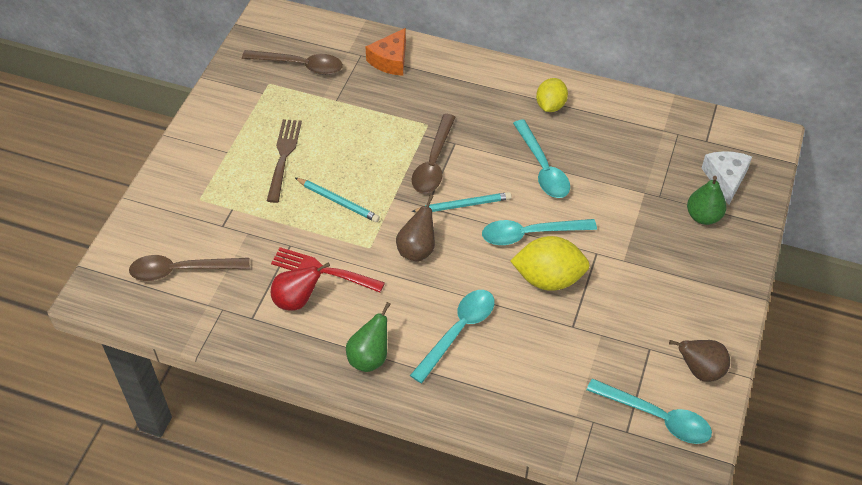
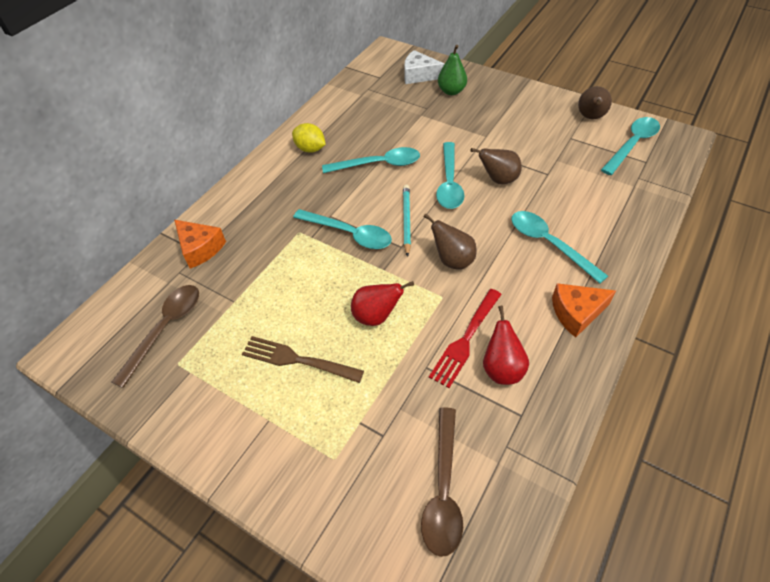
camera: 75 degrees left, 0 degrees up
(338, 201) = (376, 316): turquoise pencil -> red pear
(370, 357) = (576, 313): green pear -> orange cheese
(433, 163) = (349, 234): brown spoon -> turquoise spoon
(548, 278) = (498, 179): yellow lemon -> brown pear

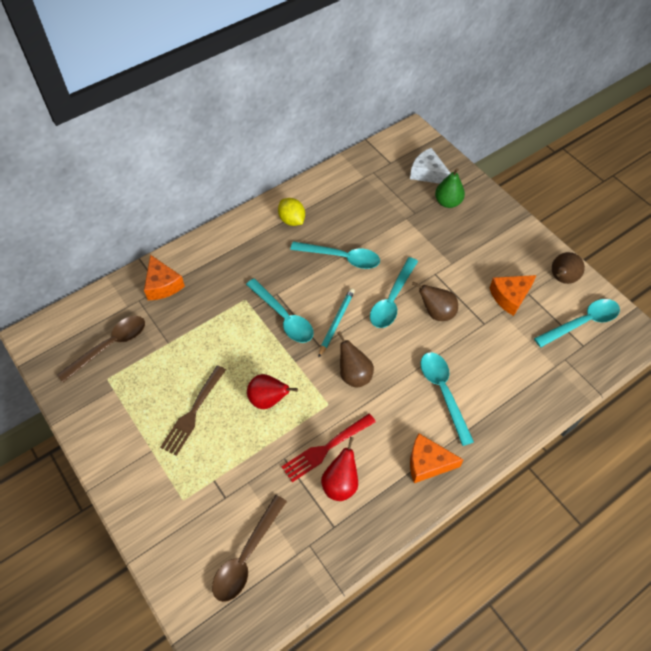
camera: 20 degrees right, 5 degrees up
(298, 360) = (193, 412): brown fork -> brown fork turned 105 degrees counterclockwise
(556, 145) = (510, 297): none -> orange cheese

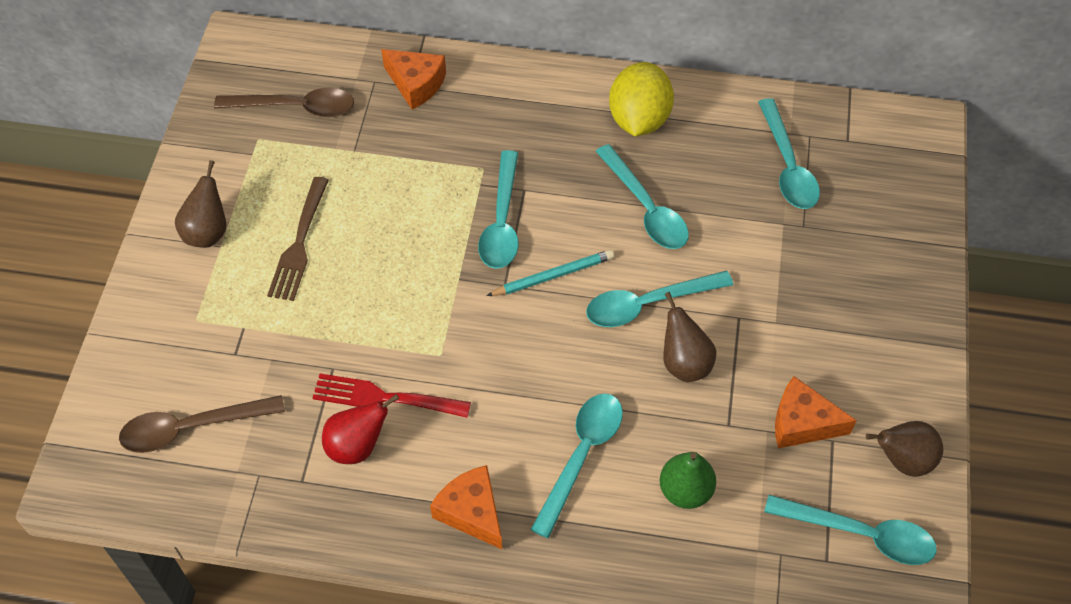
camera: 45 degrees right, 0 degrees up
(163, 285) = (416, 84): orange cheese -> orange cheese turned 75 degrees counterclockwise
(193, 412) = (299, 242): brown fork -> brown fork turned 60 degrees counterclockwise
(268, 400) = (385, 295): red pear -> none
(292, 220) = (639, 119): yellow lemon -> yellow lemon, size x1.55
(354, 375) = (504, 348): brown pear -> brown pear (208, 232)
(379, 192) = (787, 166): none -> turquoise spoon
(427, 173) = (882, 190): white cheese -> none
(448, 202) = (864, 246): green pear -> green pear (685, 490)

